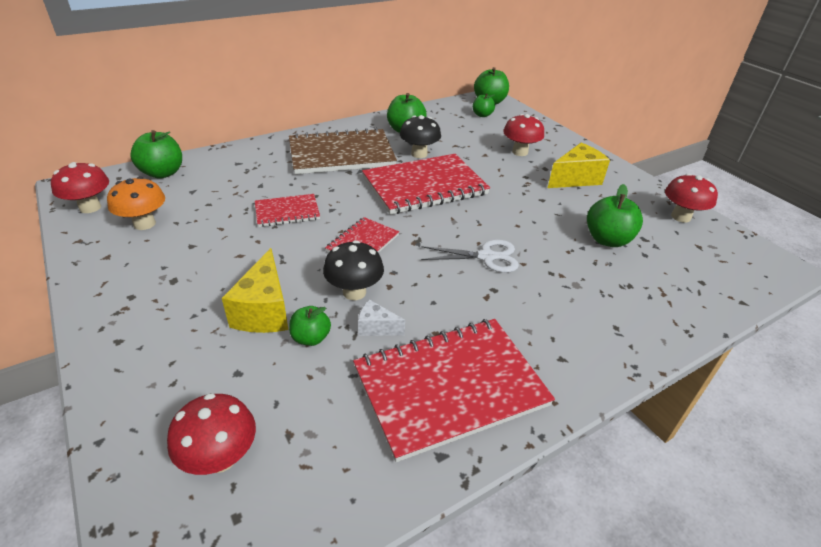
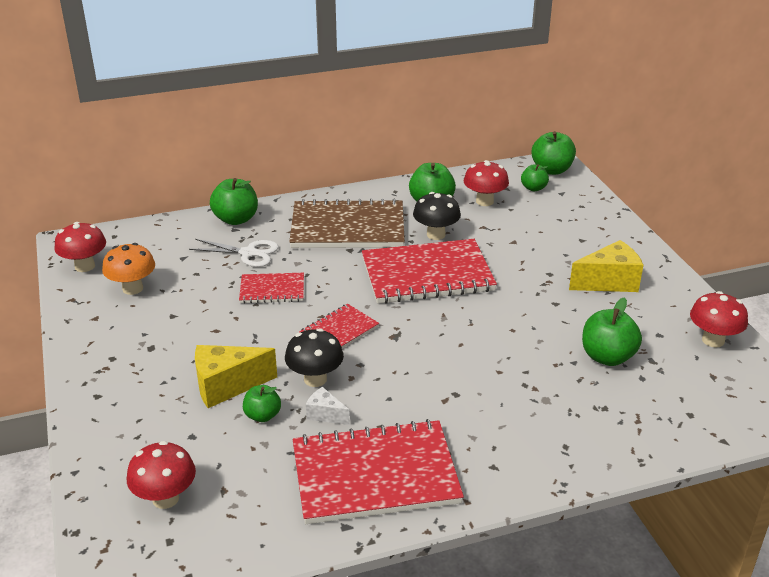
camera: 15 degrees right, 5 degrees down
(163, 173) = (157, 234): green apple -> green apple (236, 219)
(264, 311) = (227, 386): yellow cheese -> yellow cheese turned 60 degrees clockwise
(486, 257) = (462, 360): white scissors -> white scissors (248, 253)
(520, 152) = (557, 242): red mushroom -> red mushroom (484, 201)

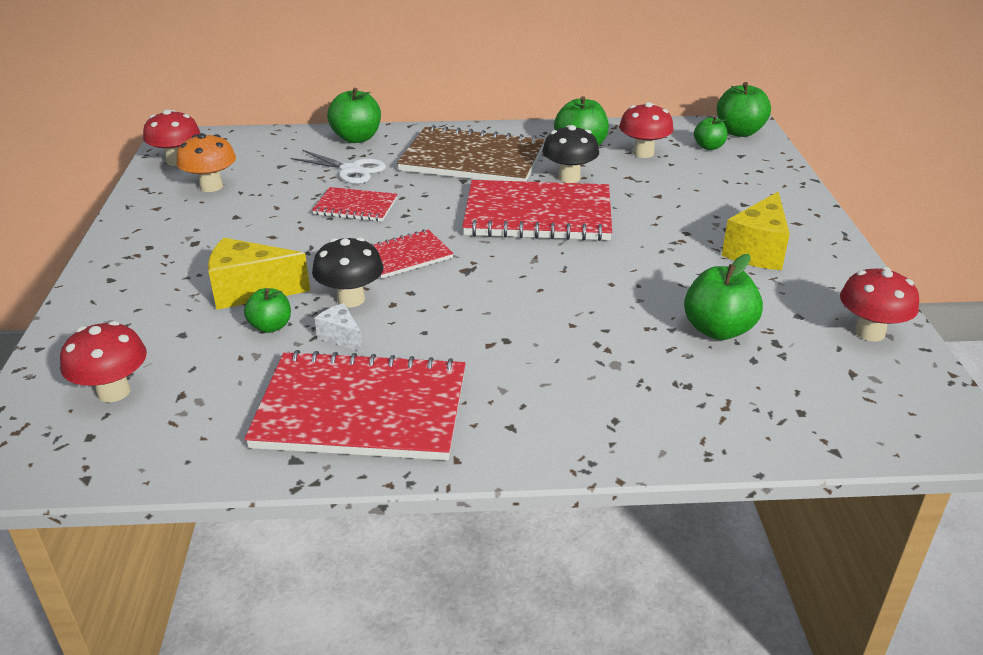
camera: 15 degrees right, 0 degrees up
(609, 282) = (757, 251): yellow cheese -> yellow cheese turned 120 degrees clockwise

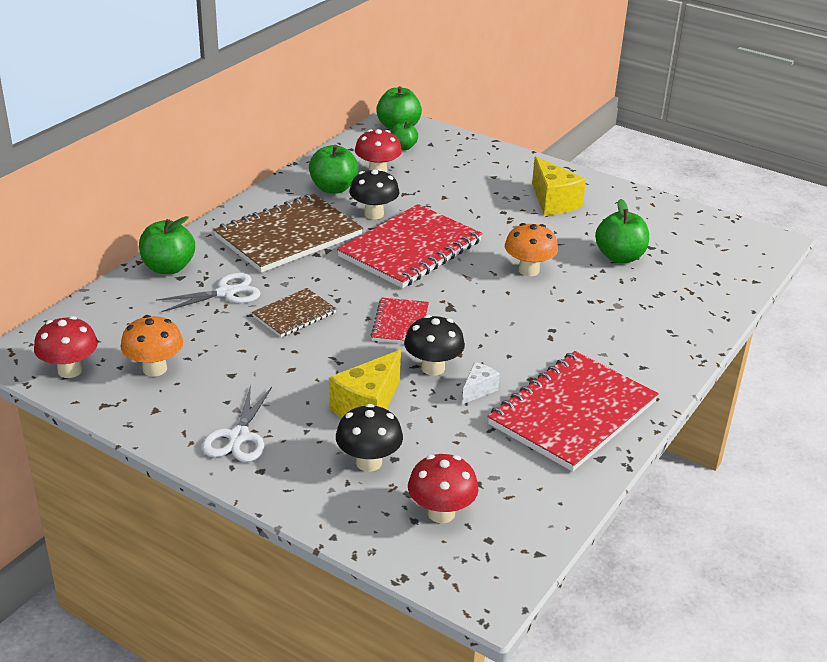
camera: 55 degrees left, 0 degrees up
(150, 252) = (238, 437): none -> white scissors
(164, 323) = (368, 462): none -> black mushroom
(270, 326) = (430, 415): green apple -> none
(341, 337) = (478, 390): white cheese -> white cheese turned 135 degrees clockwise
(355, 207) = (294, 314): red notebook -> brown notebook
(599, 286) = (528, 270): none -> orange mushroom
(869, 332) = (670, 216): red mushroom -> none

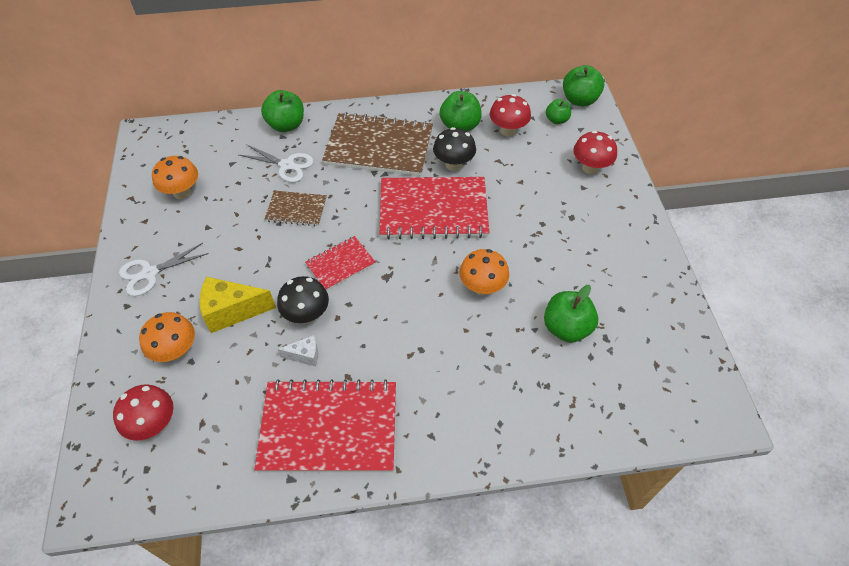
camera: 50 degrees right, 20 degrees up
(70, 370) = (149, 162): red mushroom -> red mushroom (590, 168)
(368, 462) = (176, 351): black mushroom -> orange mushroom
(553, 202) = (593, 241): yellow cheese -> none

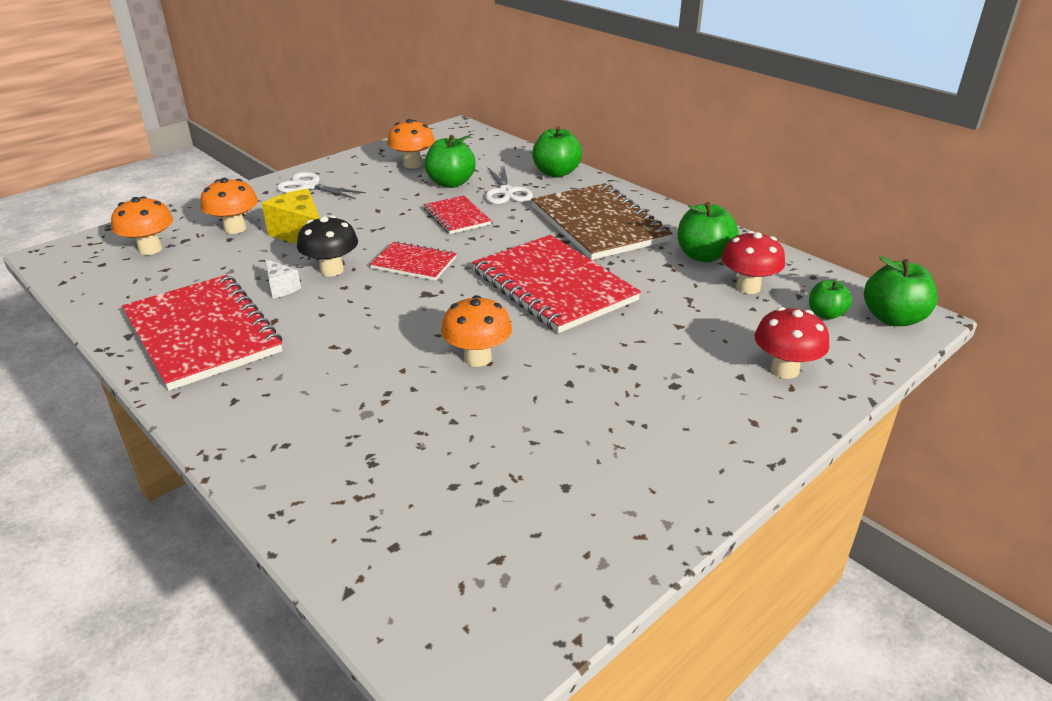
camera: 55 degrees right, 20 degrees down
(154, 424) = (150, 249): red mushroom -> orange mushroom
(296, 209) = (457, 217): brown notebook -> red notebook
(453, 164) = (638, 273): black mushroom -> none
(566, 328) = (481, 446): green apple -> green apple (450, 183)

